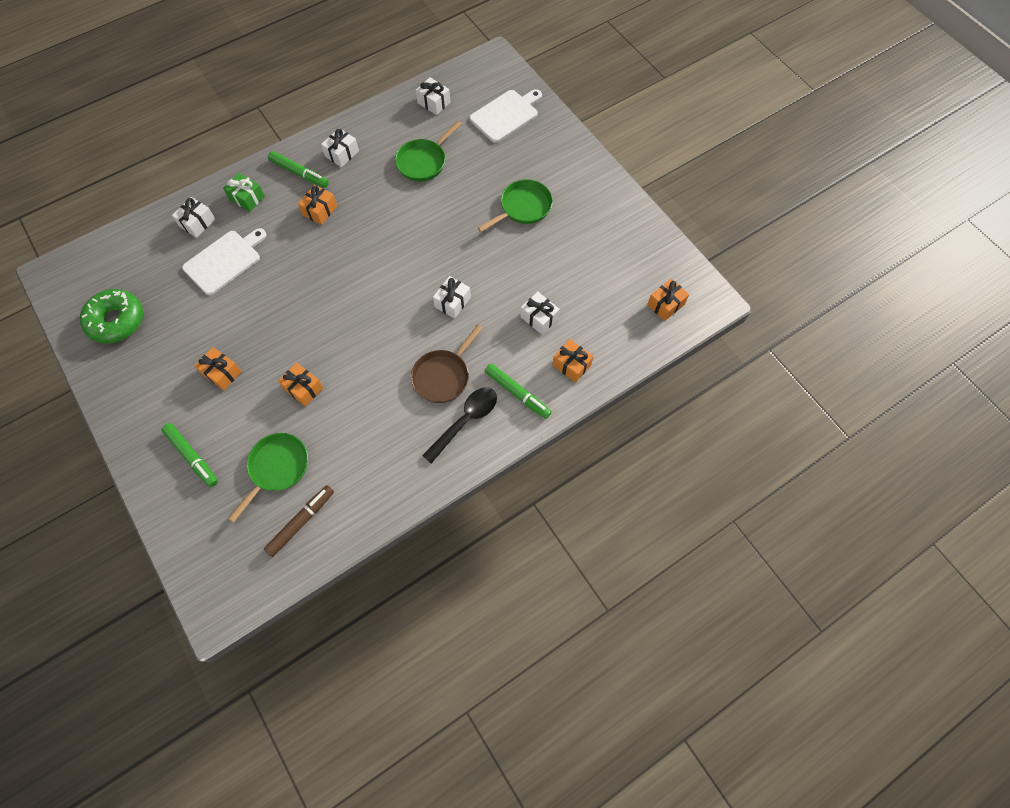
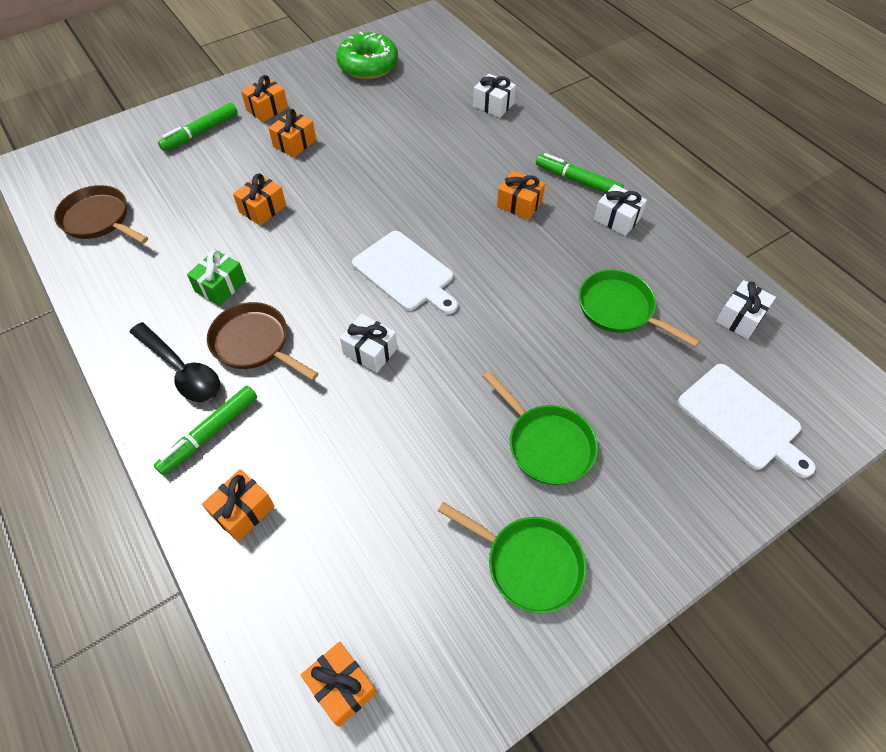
camera: 90 degrees right, 10 degrees down
(167, 402) = (267, 109): none -> orange gift
(224, 261) = (441, 130): white cutting board -> white cutting board (405, 273)
(247, 198) = (532, 139): green gift -> green gift (221, 286)
(277, 468) = (168, 195): green pan -> green pan (528, 563)
(299, 173) = (577, 181): green marker -> green marker turned 90 degrees clockwise
(301, 522) = (99, 219): brown marker -> brown pan
(539, 318) = (334, 465): white gift -> none

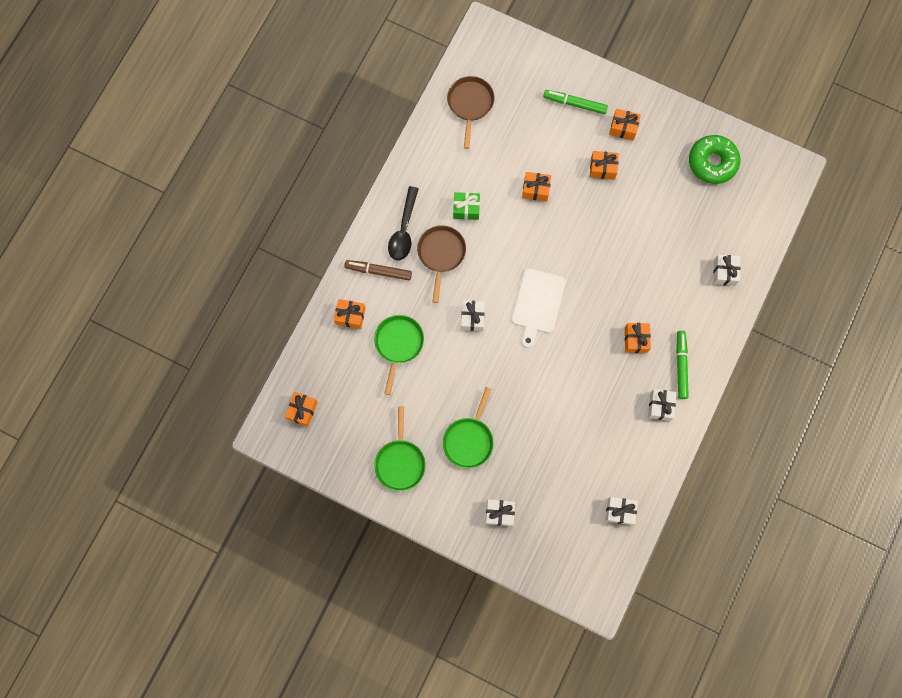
camera: 60 degrees right, 20 degrees up
(210, 433) = (378, 271): green marker -> brown marker
(620, 309) = (584, 439): green pan -> green pan (398, 344)
(682, 460) = (499, 513): none -> white gift
(742, 419) = (545, 535): white cutting board -> none

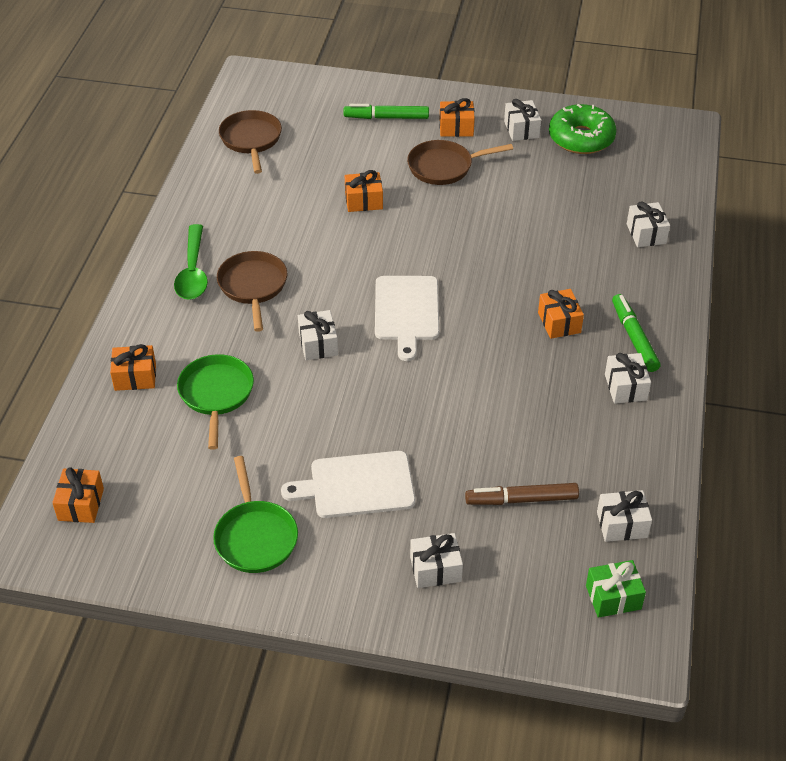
camera: 15 degrees left, 30 degrees down
(378, 271) = (166, 320): brown marker -> brown marker (521, 500)
(404, 230) = (193, 272): black spoon -> green spoon
(466, 209) = (275, 235): green gift -> green gift (613, 597)
(469, 440) = (357, 485): green pan -> white cutting board
(602, 168) = (444, 167): orange gift -> brown pan
(671, 142) = (521, 129): none -> white gift

